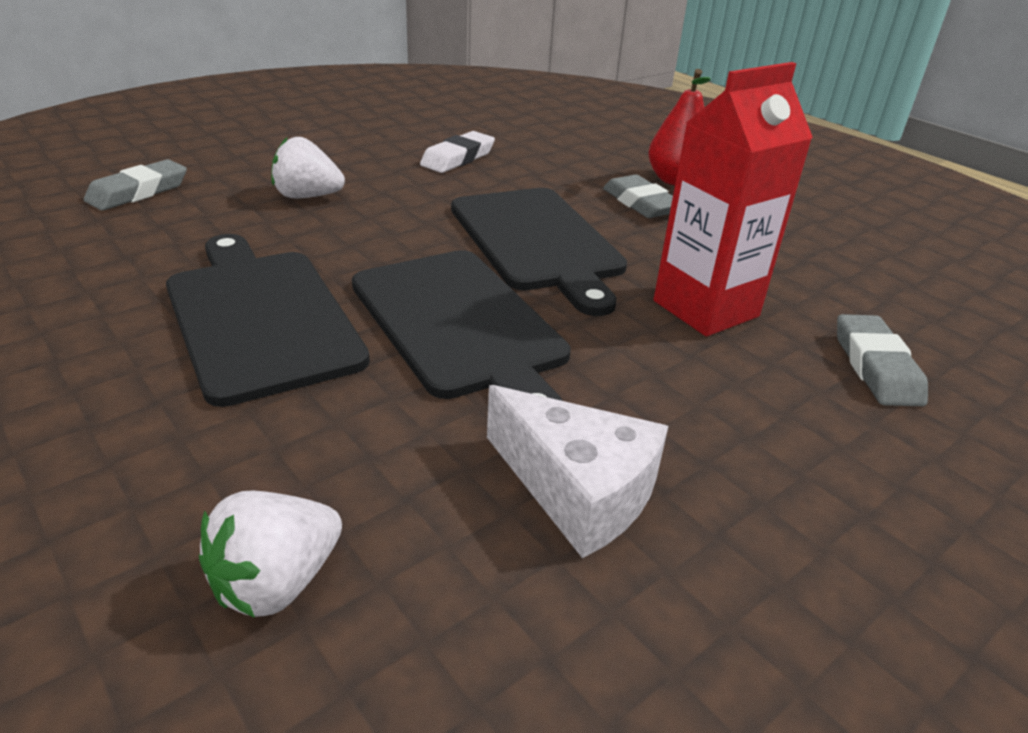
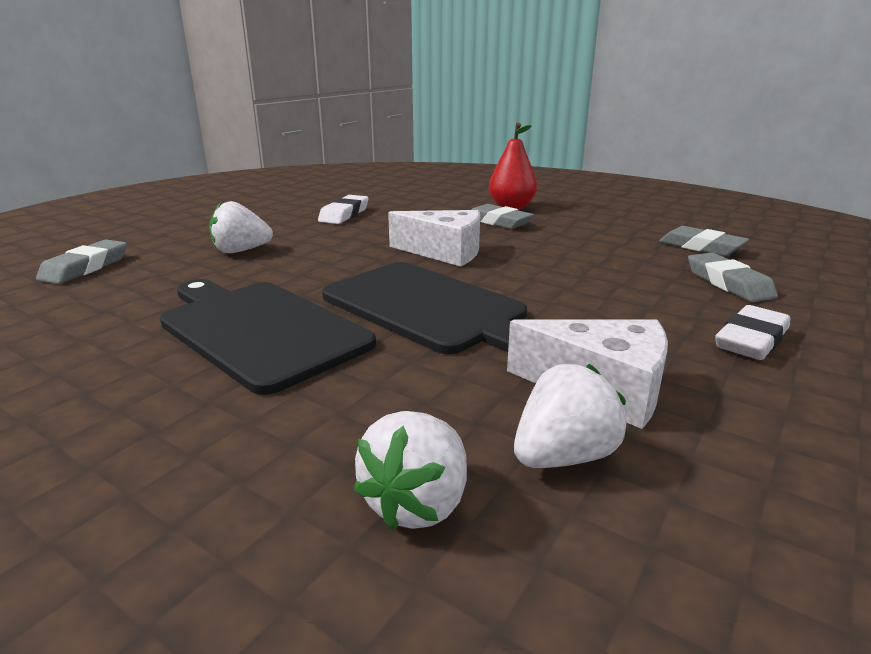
camera: 15 degrees left, 10 degrees down
(466, 569) = (563, 456): none -> white strawberry
(538, 242) = (444, 252): black cutting board -> white cheese
(705, 309) = (593, 271): red carton -> none
(829, 465) = (751, 340): none -> white eraser
(888, 297) = (701, 247): none -> grey eraser

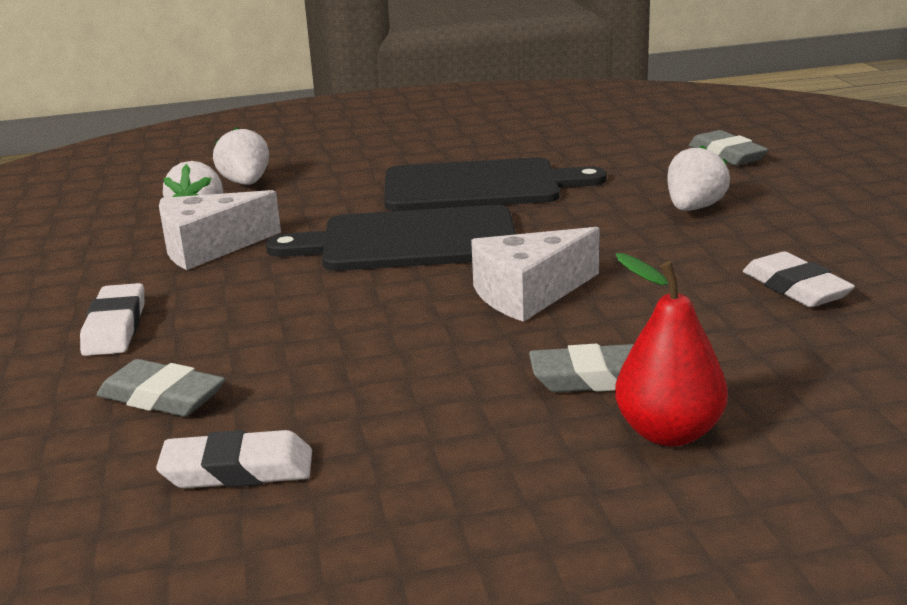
camera: 135 degrees right, 0 degrees up
(701, 247) = (238, 470): grey eraser -> white eraser

